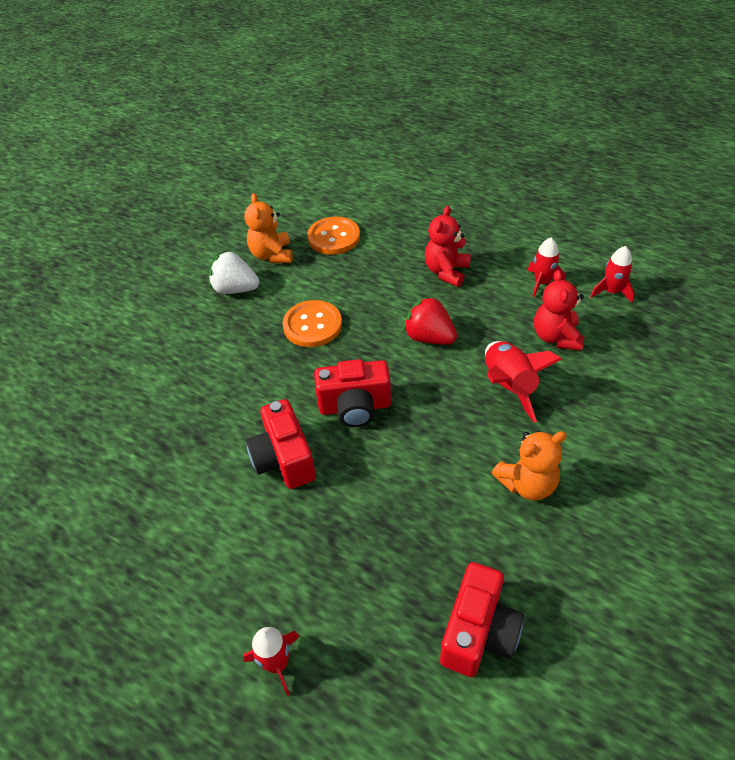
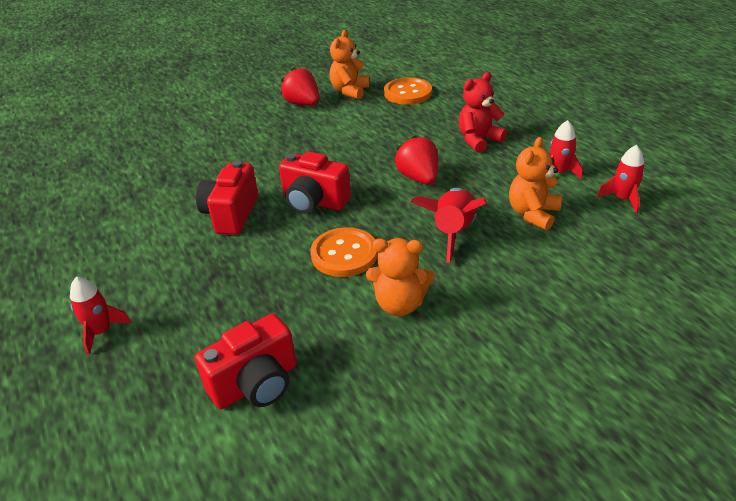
camera: 30 degrees right, 10 degrees down
(236, 289) = (303, 104): white strawberry -> red strawberry
(312, 325) = (335, 142): orange button -> orange button (344, 254)
(556, 337) = (533, 214): red teddy bear -> orange teddy bear

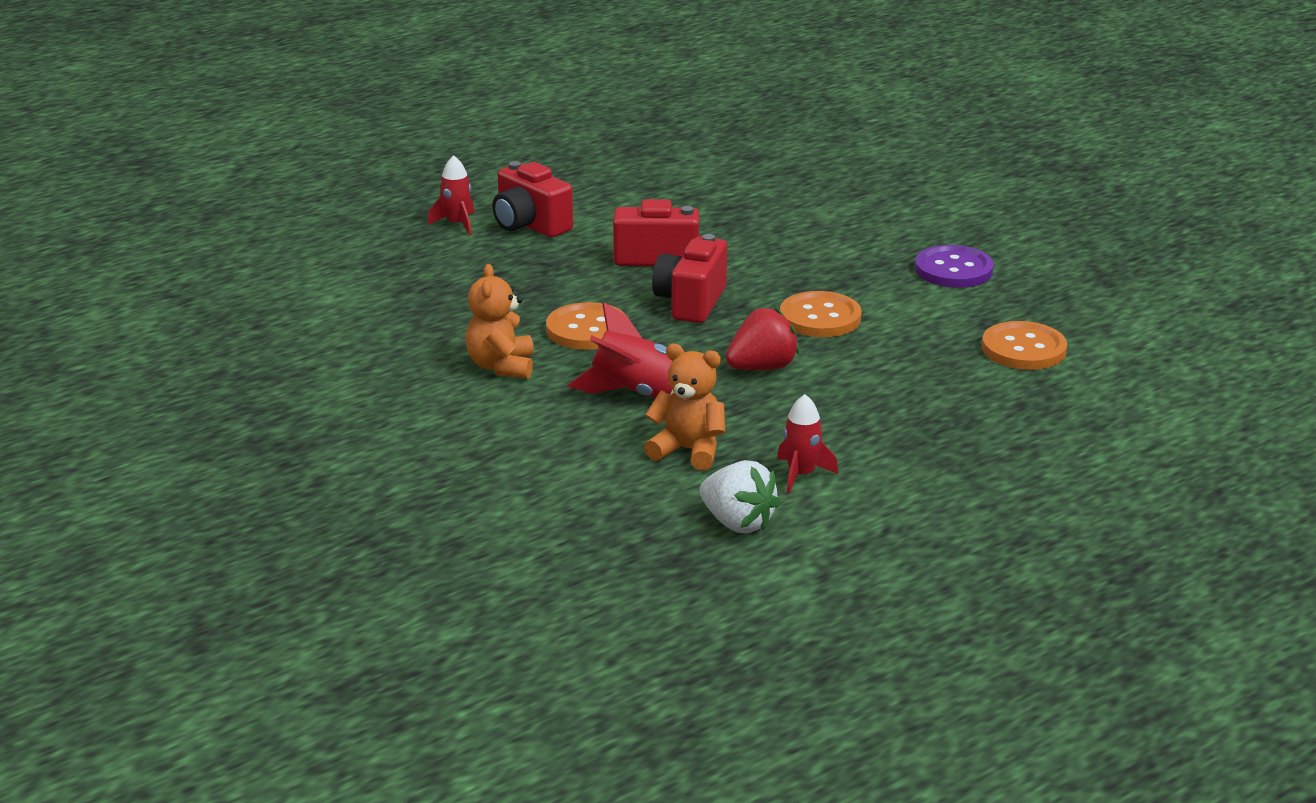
camera: 80 degrees right, 10 degrees down
(256, 384) = (389, 304): red camera -> red camera (530, 225)
(303, 104) = (953, 270): red strawberry -> purple button
(350, 91) = (1011, 301): orange teddy bear -> none
(352, 152) = (820, 318): none -> orange button
(478, 140) = (882, 411): red teddy bear -> none
(622, 199) = (737, 523): red rocket -> white strawberry

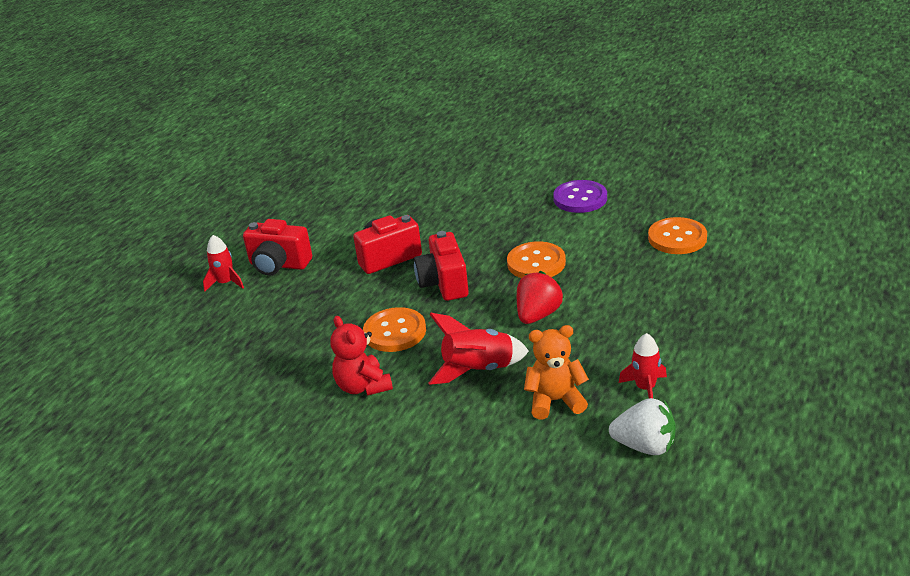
camera: 25 degrees left, 5 degrees up
(501, 366) = (363, 386): orange teddy bear -> red teddy bear

